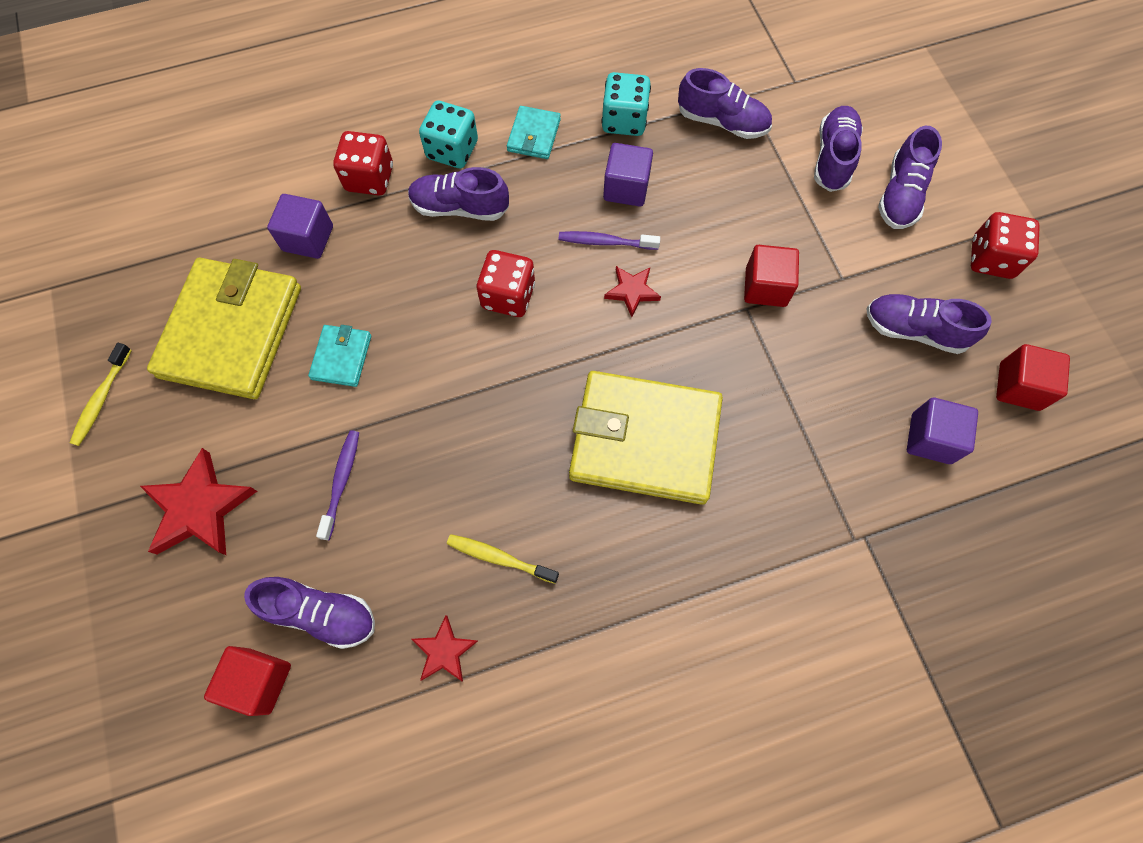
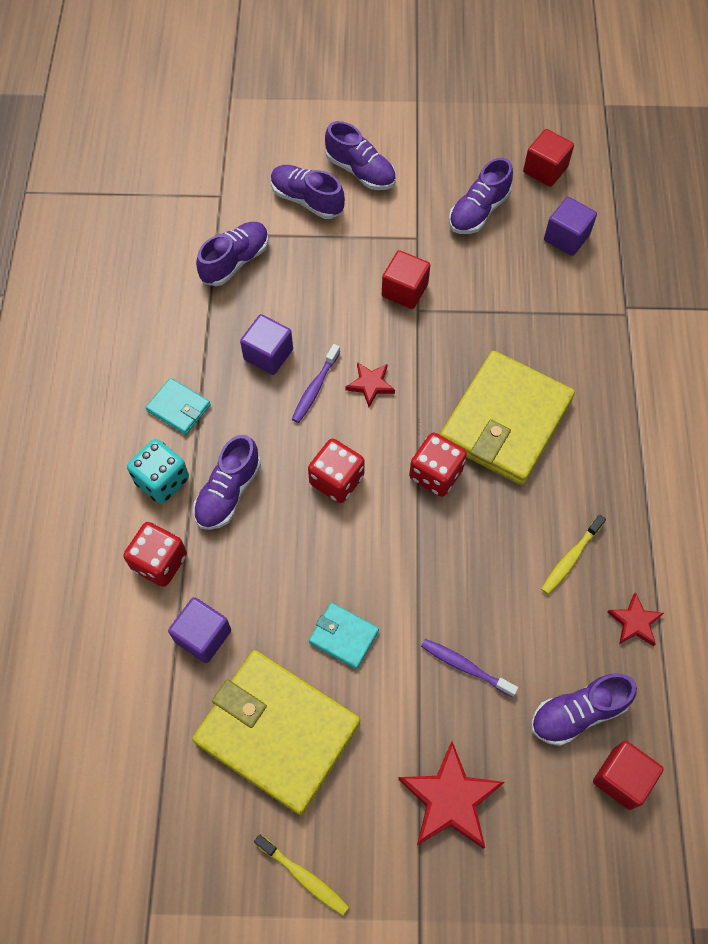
camera: 70 degrees left, 5 degrees down
(321, 613) = (578, 713): purple shoe -> purple shoe turned 150 degrees counterclockwise
(624, 120) = (198, 332): turquoise dice -> none
(991, 259) = (439, 141): red dice -> red dice (436, 474)

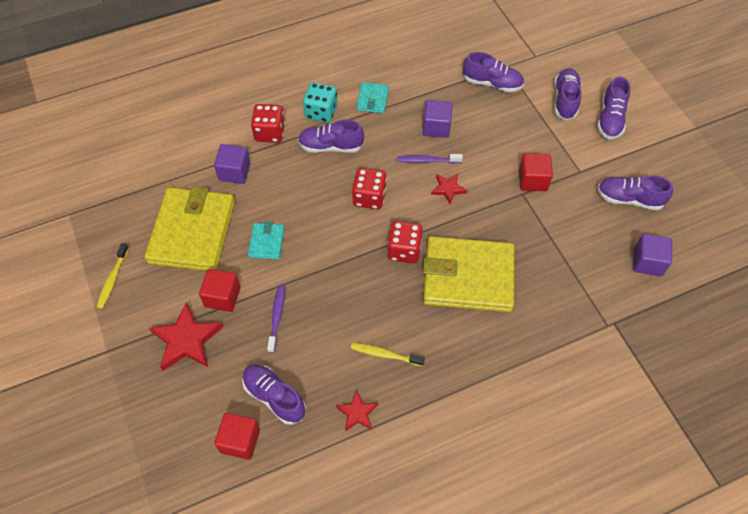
camera: 65 degrees right, 5 degrees down
(545, 170) = (698, 227): red cube -> red cube (222, 297)

